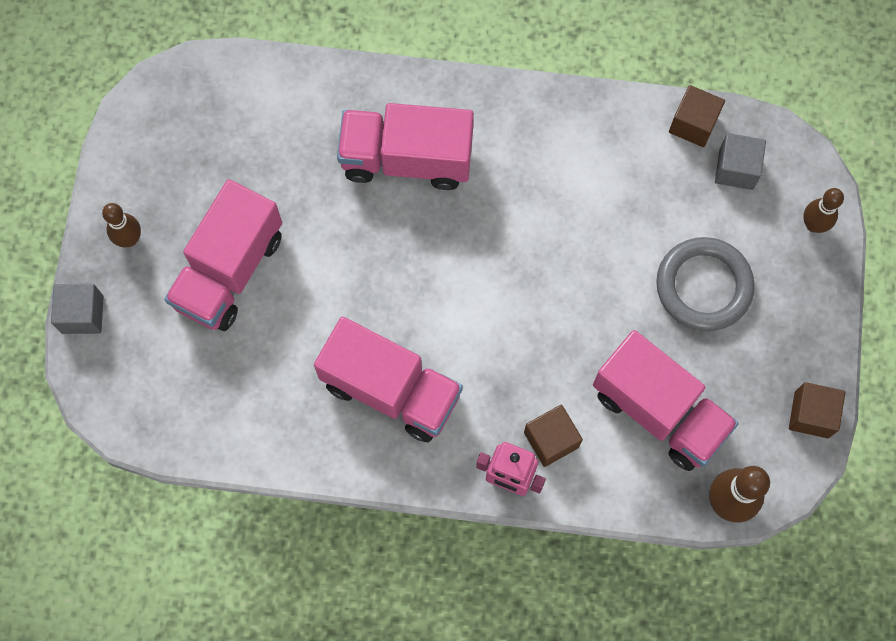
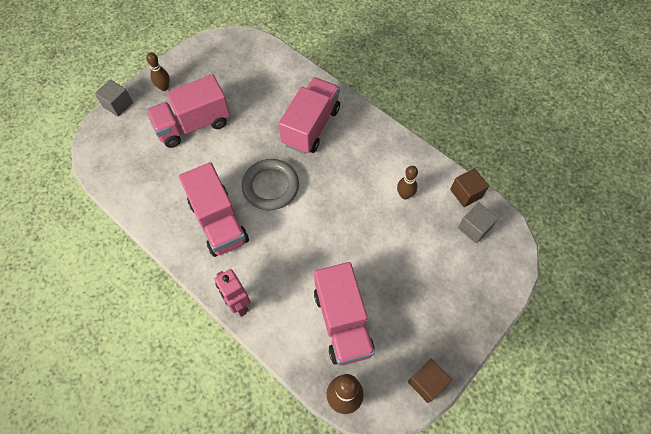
camera: 35 degrees right, 10 degrees down
(406, 159) = (311, 126): pink truck -> pink truck turned 75 degrees clockwise
(551, 440) = (275, 298): brown cube -> none
(703, 286) = (414, 274): grey ring -> grey ring (270, 186)
(813, 225) = (498, 282): brown bowling pin -> brown bowling pin (404, 195)

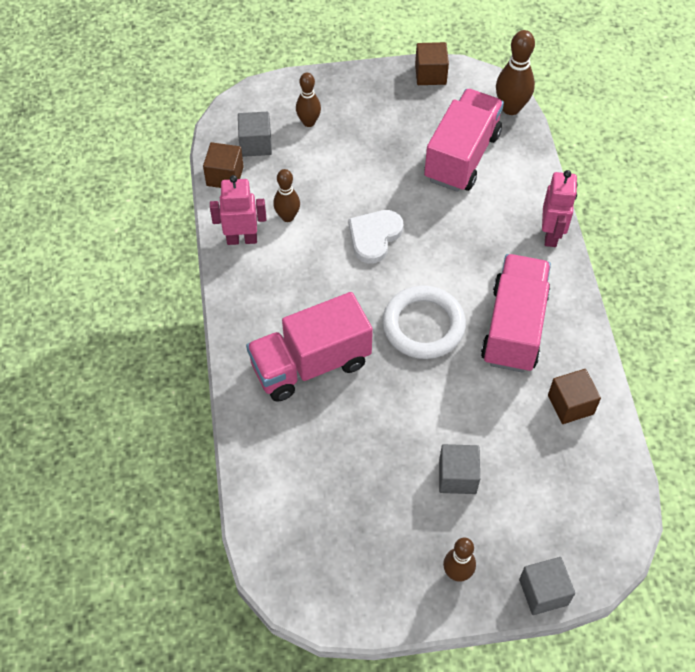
camera: 140 degrees left, 5 degrees down
(157, 199) = (570, 404): none -> brown cube
(193, 125) = (457, 476): pink truck -> grey cube
(270, 186) = (423, 325): grey ring -> white ring
(344, 219) = (374, 236): none -> white heart
(414, 164) = (242, 239): none -> pink robot
(462, 270) = (308, 122): none -> brown bowling pin

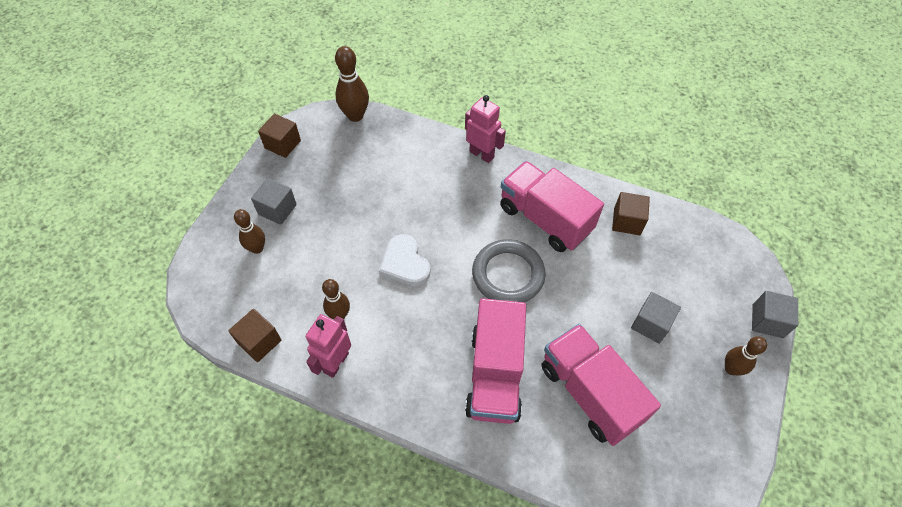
camera: 60 degrees left, 0 degrees up
(255, 144) = (246, 299): grey cube -> grey cube (277, 209)
(423, 325) = (508, 274): white ring -> grey ring
(461, 156) = (374, 167): pink truck -> pink truck (589, 393)

